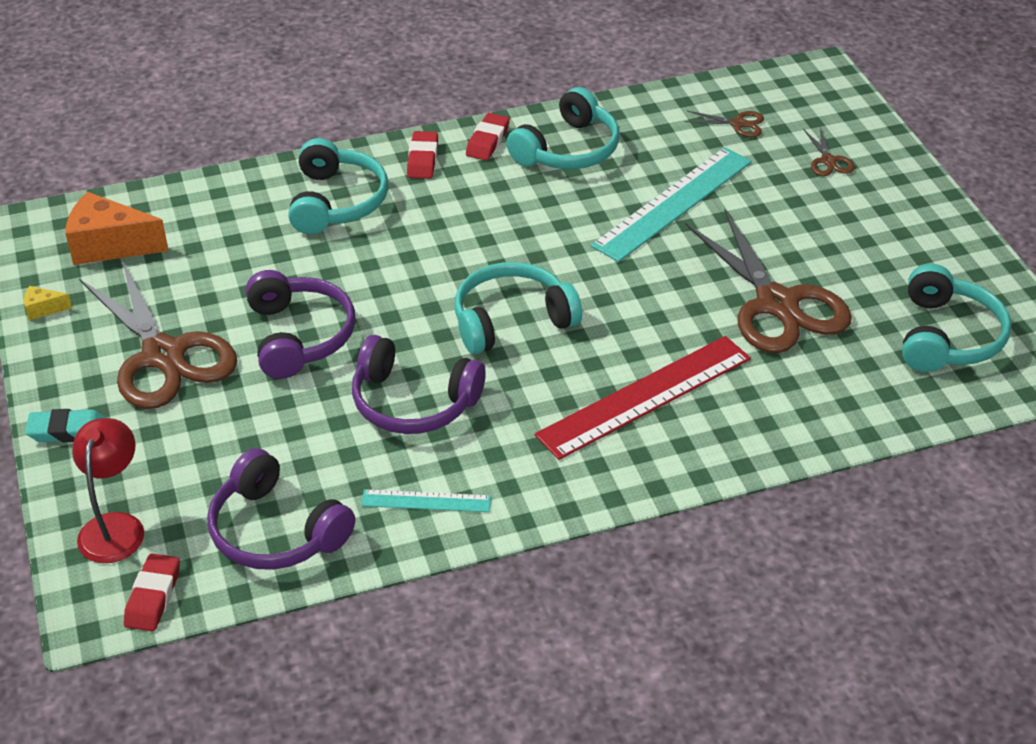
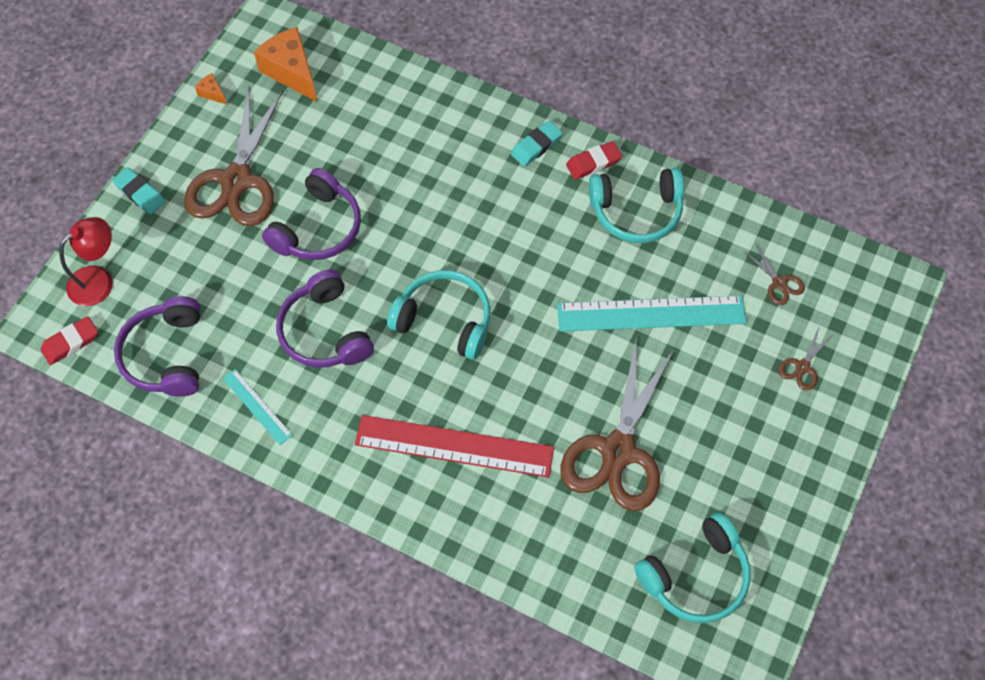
camera: 45 degrees right, 20 degrees up
(43, 309) = (212, 93): yellow cheese -> orange cheese
(337, 202) = (448, 140): turquoise headphones -> none
(423, 159) = (536, 146): red eraser -> turquoise eraser

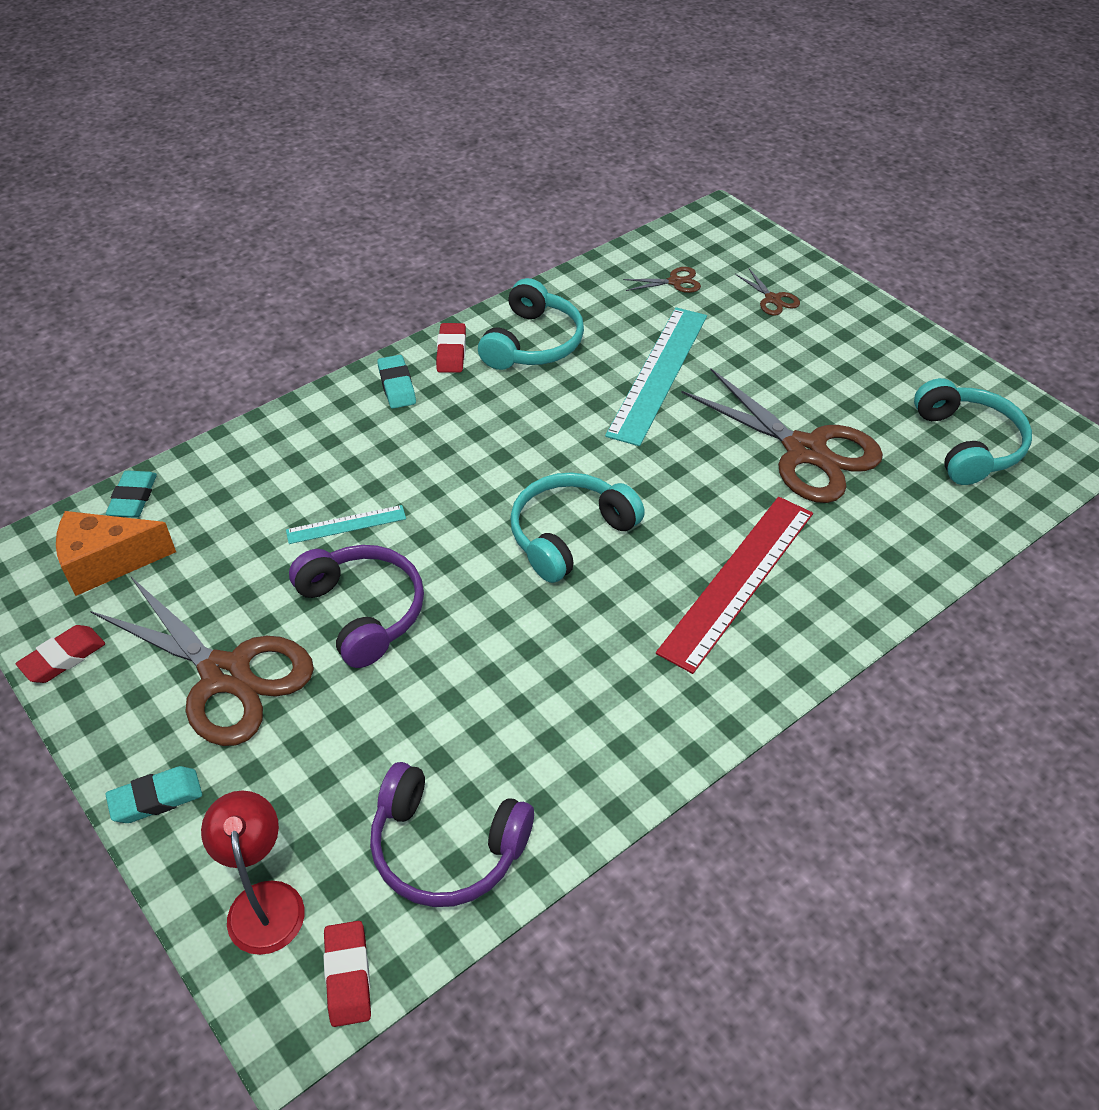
camera: 65 degrees left, 15 degrees down
(212, 93) = (63, 658): orange cheese -> red eraser
(257, 406) = (586, 761): turquoise ruler -> turquoise ruler (346, 524)
(325, 331) = (517, 653): purple headphones -> none
(349, 54) = (133, 498): none -> turquoise eraser

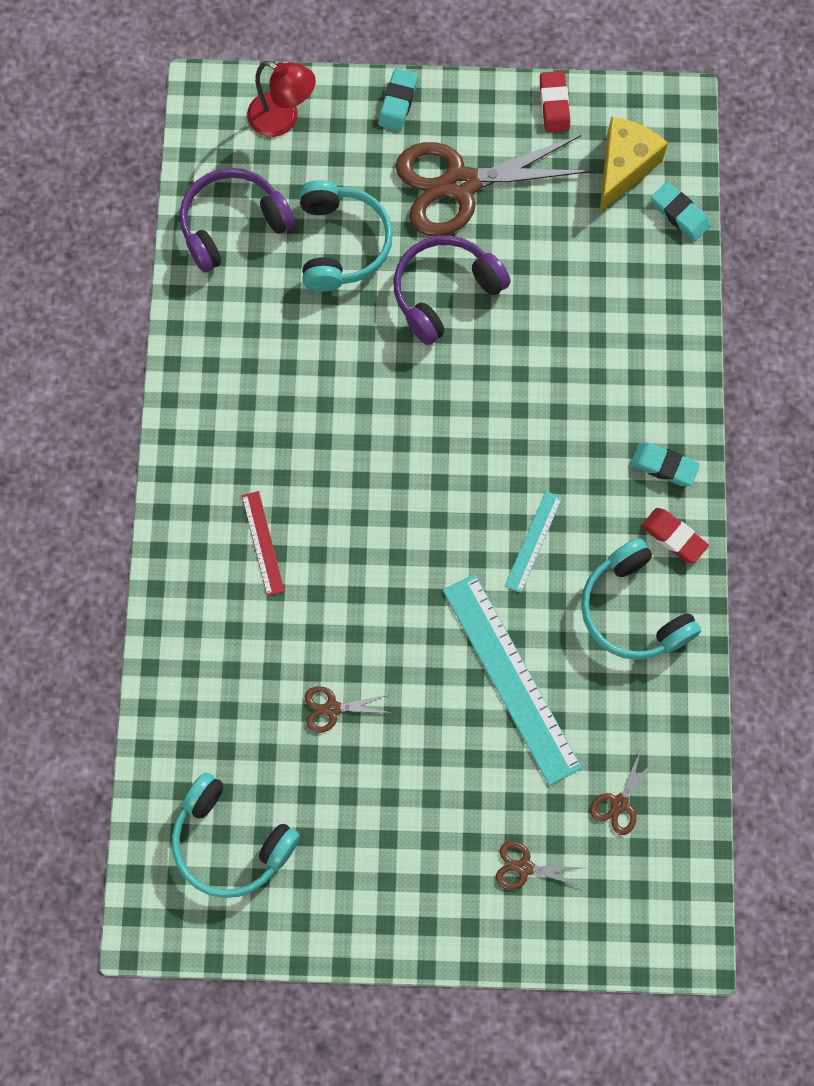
camera: 130 degrees right, 25 degrees up
(107, 562) = (624, 168): orange cheese -> yellow cheese
(346, 524) = (535, 332): turquoise ruler -> turquoise ruler (533, 541)
(348, 976) = (204, 132): red eraser -> none
(363, 611) = (444, 292): purple headphones -> purple headphones turned 135 degrees clockwise
(569, 534) = (399, 468): turquoise headphones -> turquoise headphones (342, 243)
(738, 580) = (262, 543): red ruler -> red ruler, size x0.49
(805, 451) = (332, 708): brown scissors -> brown scissors, size x0.42

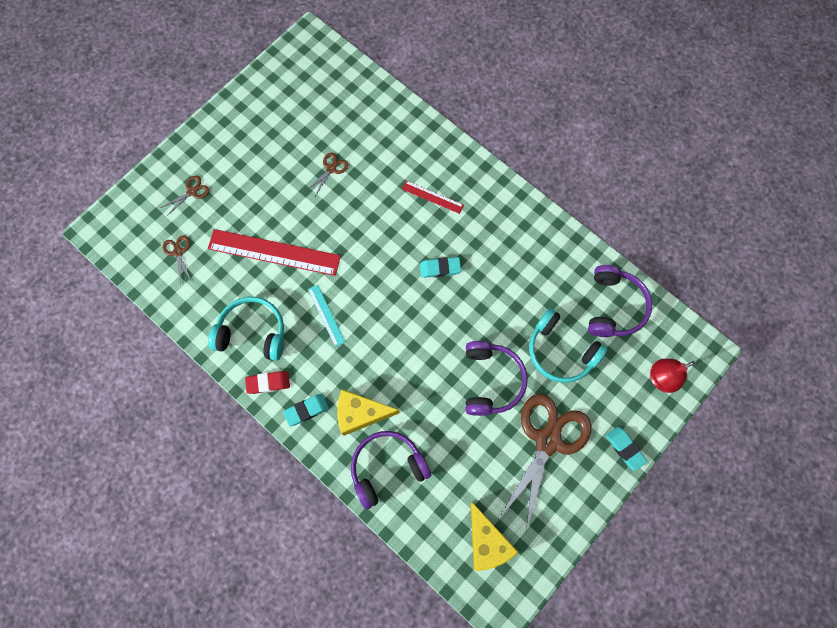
camera: 130 degrees right, 0 degrees up
(230, 842) = (313, 90): turquoise headphones -> none
(511, 678) = (274, 252): turquoise ruler -> red ruler
(554, 105) = (557, 536): red eraser -> none
(611, 403) = (361, 413): none -> yellow cheese
(643, 326) = (387, 467): none -> purple headphones
(679, 214) = (433, 548): turquoise eraser -> turquoise eraser (440, 268)

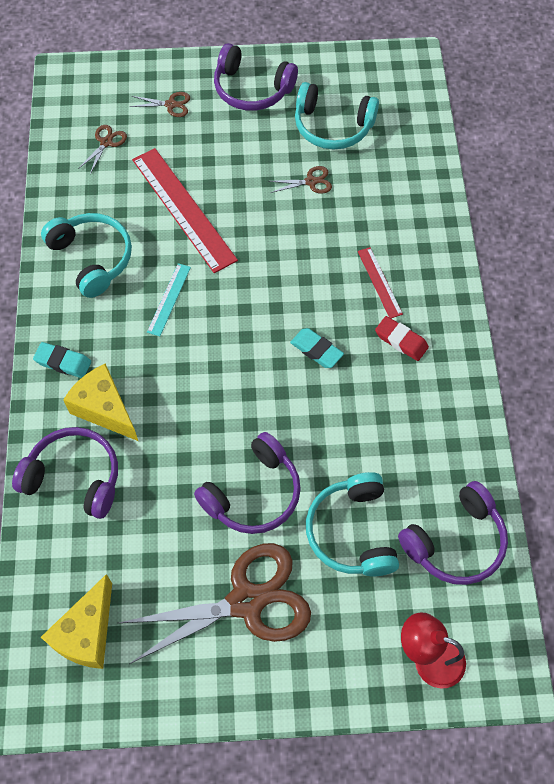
camera: 45 degrees right, 10 degrees down
(232, 138) = (252, 89): none -> purple headphones
(268, 383) = (58, 310): red eraser -> red eraser (401, 341)
(307, 122) = (332, 126): none -> turquoise headphones
(625, 448) = (316, 688): turquoise eraser -> none

